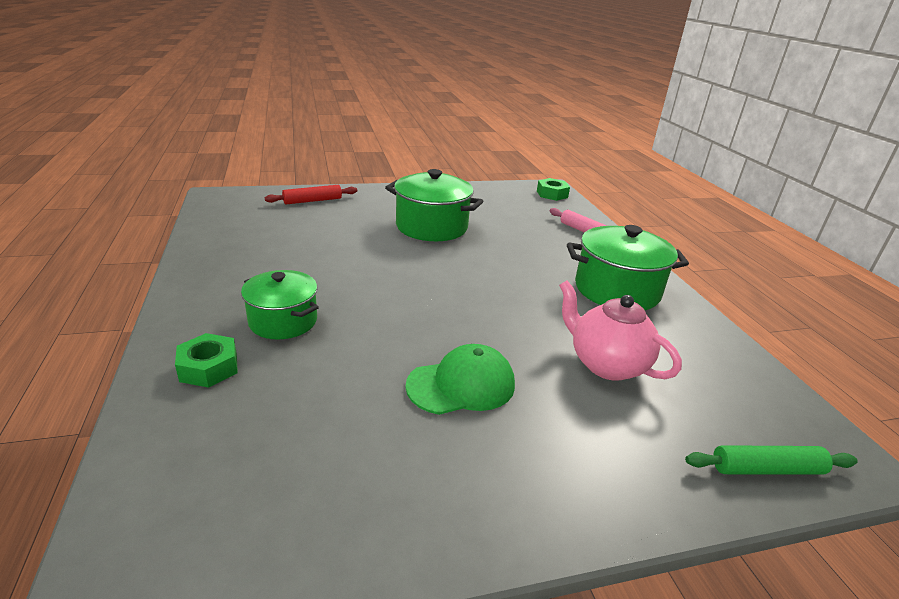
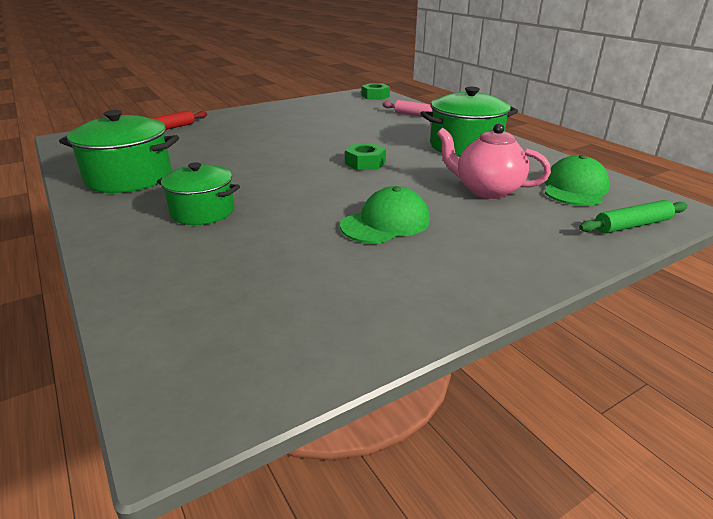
camera: 15 degrees left, 0 degrees up
(209, 367) = (156, 254): green nut -> green nut (365, 163)
(431, 227) = (289, 130): green pot -> green pot (129, 177)
(721, 388) = (575, 188): none -> green cap

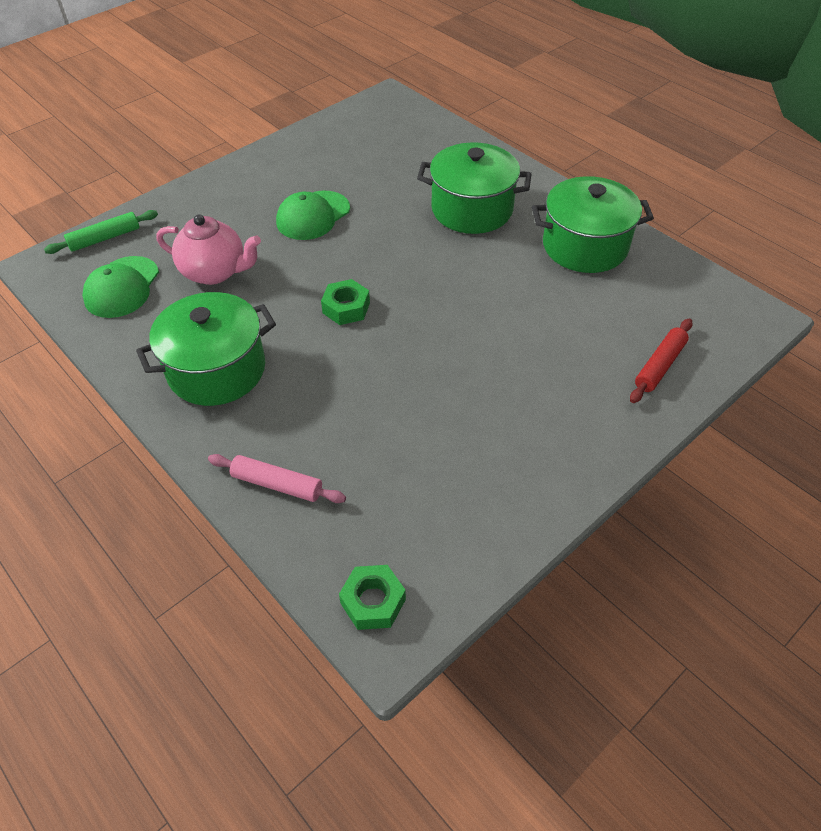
camera: 170 degrees right, 20 degrees up
(202, 211) = (472, 209): green pot -> green pot, size x1.51

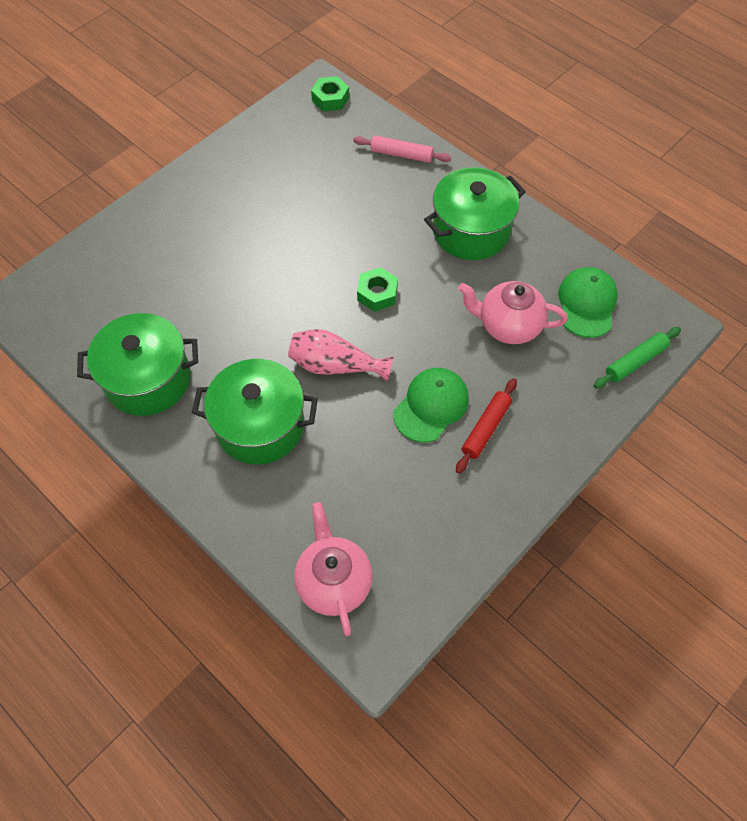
camera: 175 degrees right, 10 degrees up
(399, 248) = (335, 366): none -> pink vase
(412, 126) = (333, 581): none -> pink teapot
(659, 366) = (116, 254): red rolling pin -> red rolling pin (486, 428)

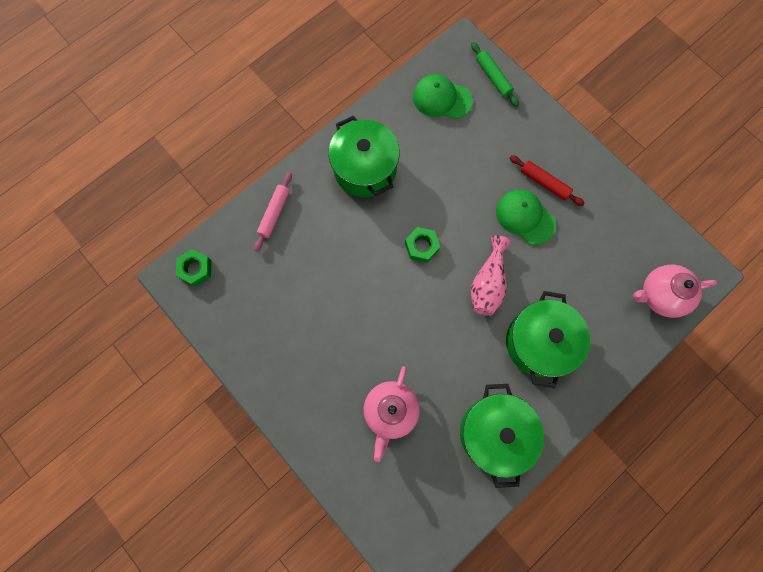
camera: 85 degrees left, 15 degrees up
(508, 326) = (458, 155): pink teapot -> pink teapot (390, 411)

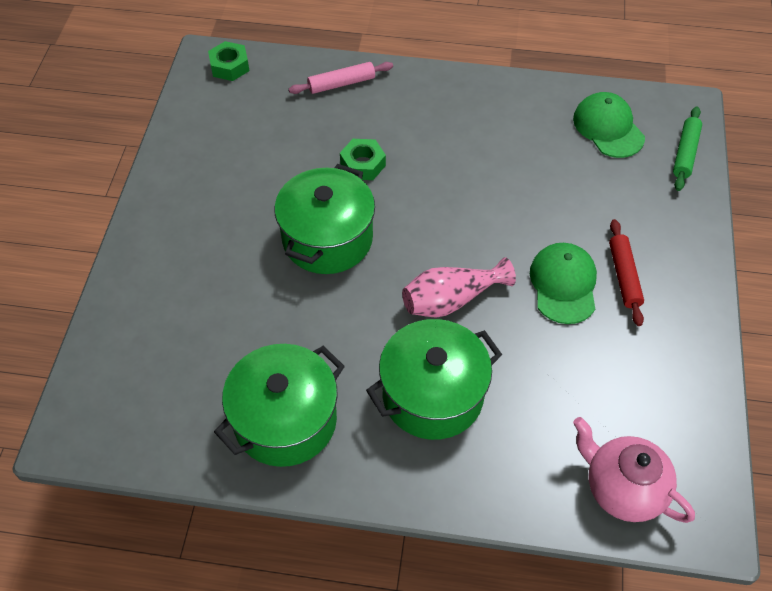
camera: 50 degrees right, 20 degrees down
(365, 169) = (461, 118): green pot -> green pot (327, 239)
(390, 411) = (224, 306): pink teapot -> none
(422, 246) = (430, 215): green nut -> green nut (363, 164)

